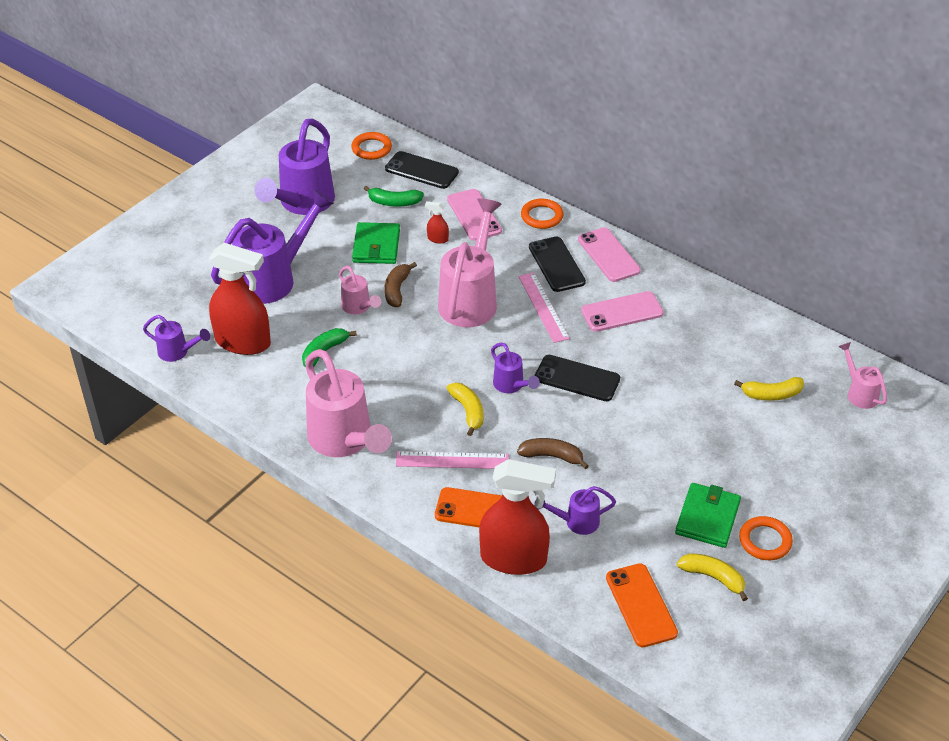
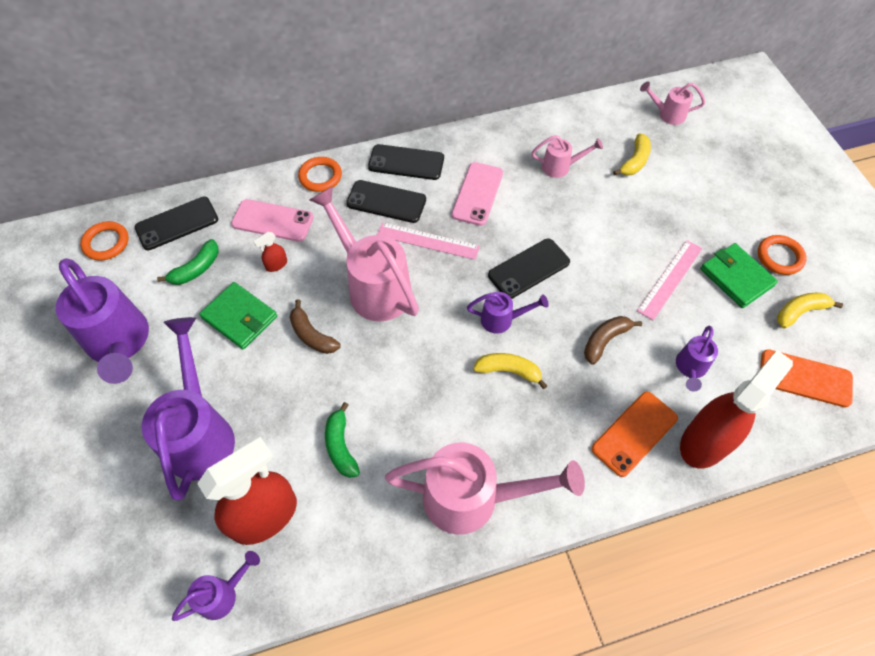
camera: 55 degrees left, 15 degrees up
(358, 307) = (307, 380): pink watering can -> pink watering can (561, 167)
(452, 460) = (559, 420): pink ruler -> pink ruler (670, 279)
(608, 255) = (406, 162): pink phone -> black phone

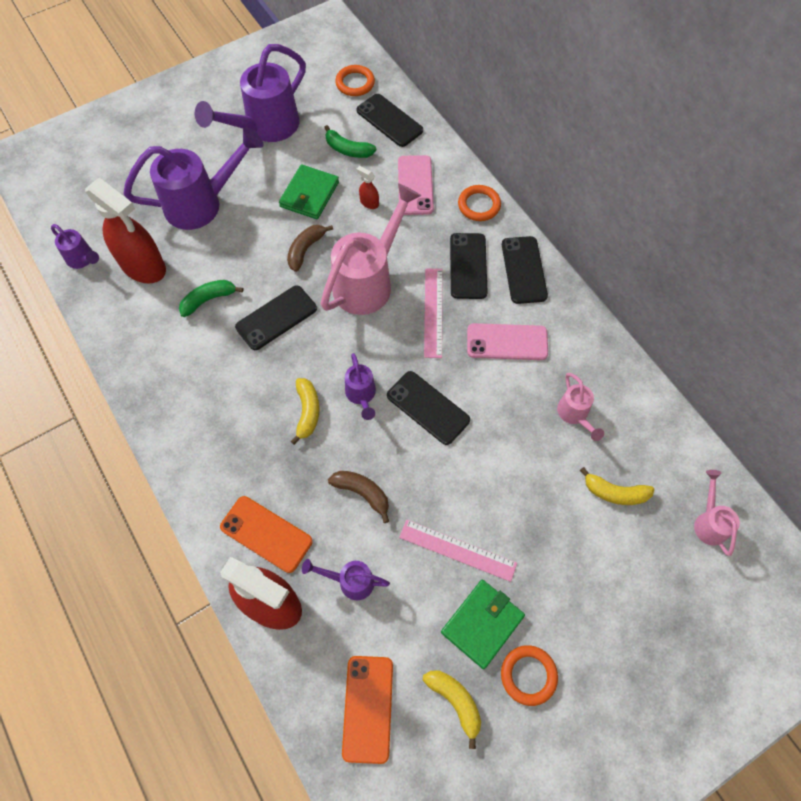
camera: 75 degrees right, 5 degrees up
(388, 380) = (276, 318): none -> black phone
(474, 498) = (180, 409): pink watering can -> none

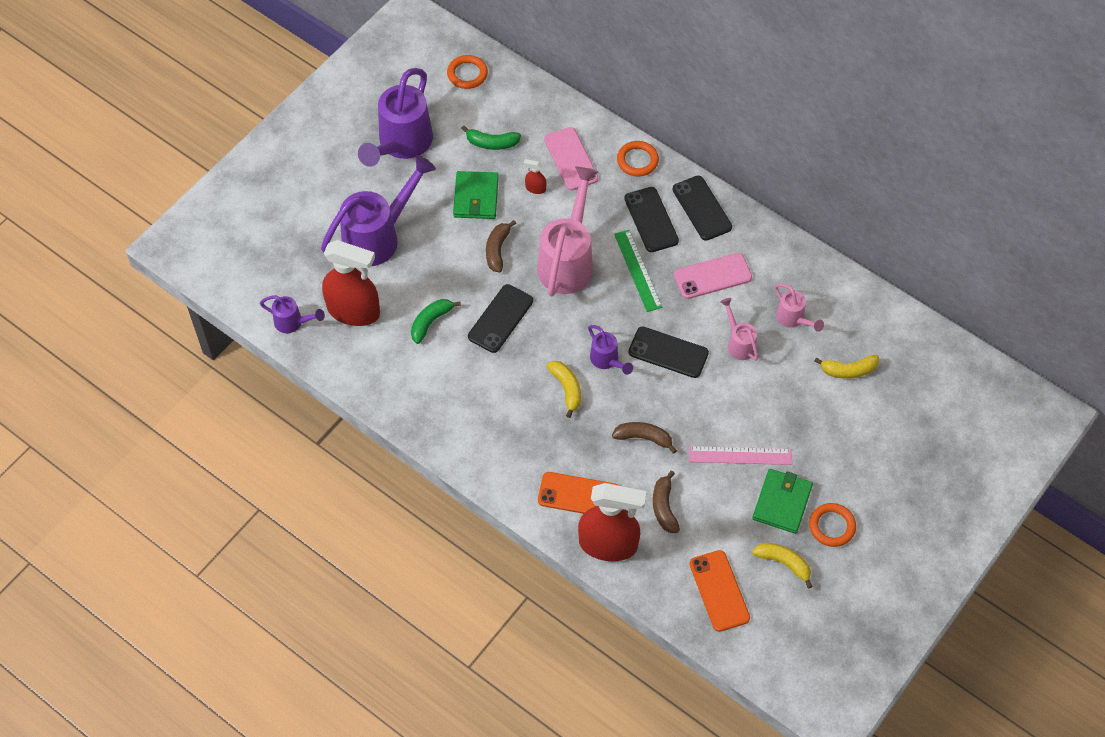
camera: 20 degrees left, 5 degrees down
(350, 581) = (664, 507): purple watering can -> brown banana
(389, 120) = (518, 102): black phone -> none
(433, 312) = (637, 270): pink ruler -> green ruler
(709, 522) = (930, 368): pink watering can -> pink watering can (738, 343)

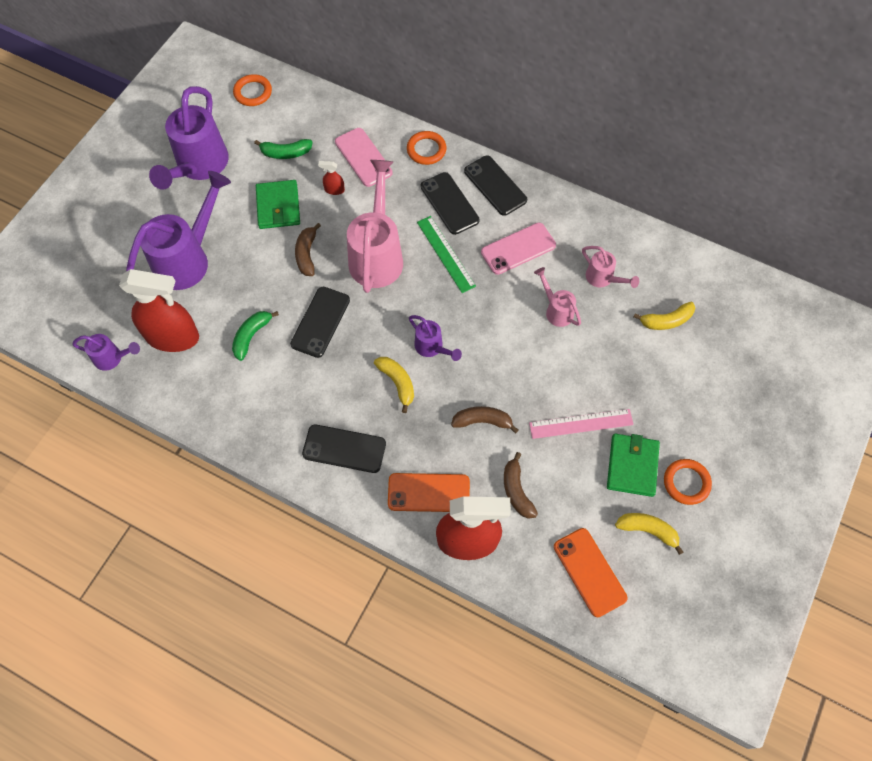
camera: 10 degrees left, 5 degrees up
(668, 352) = (490, 330): black phone -> black phone (344, 448)

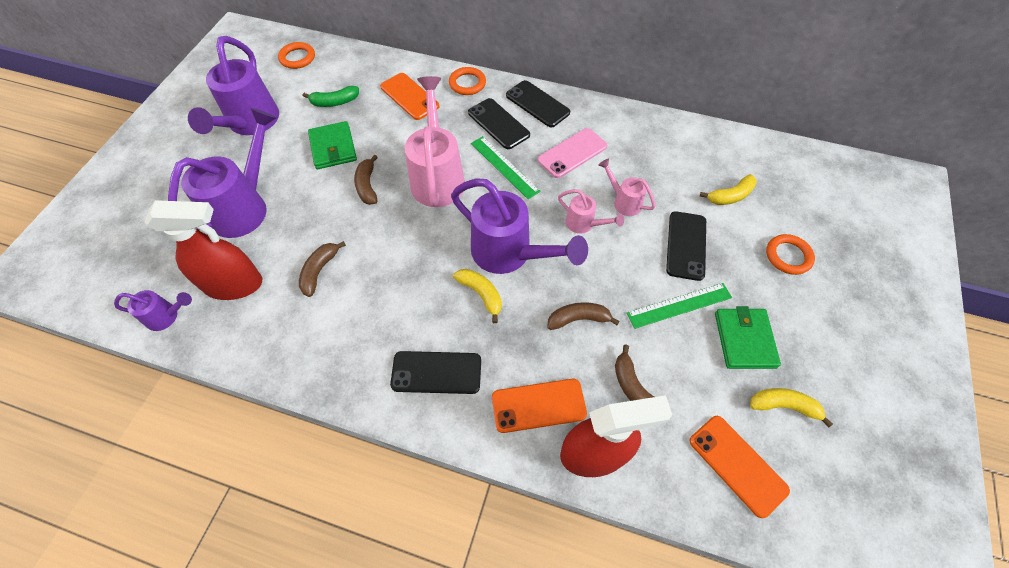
camera: 10 degrees left, 5 degrees down
(251, 336) = (319, 271): green banana -> brown banana
(320, 322) = (390, 246): black phone -> black phone (686, 245)
(334, 190) = (386, 126): red spray bottle -> none
(363, 157) = (409, 96): pink phone -> orange phone
(432, 348) = (510, 254): purple watering can -> purple watering can, size x2.03
(581, 424) = (679, 305): pink ruler -> green ruler
(603, 279) = (659, 168): pink watering can -> pink watering can (584, 224)
(686, 483) = (804, 348): orange ring -> orange ring (788, 256)

